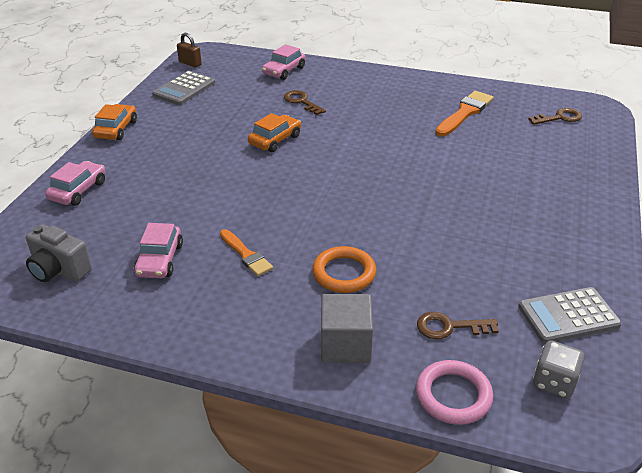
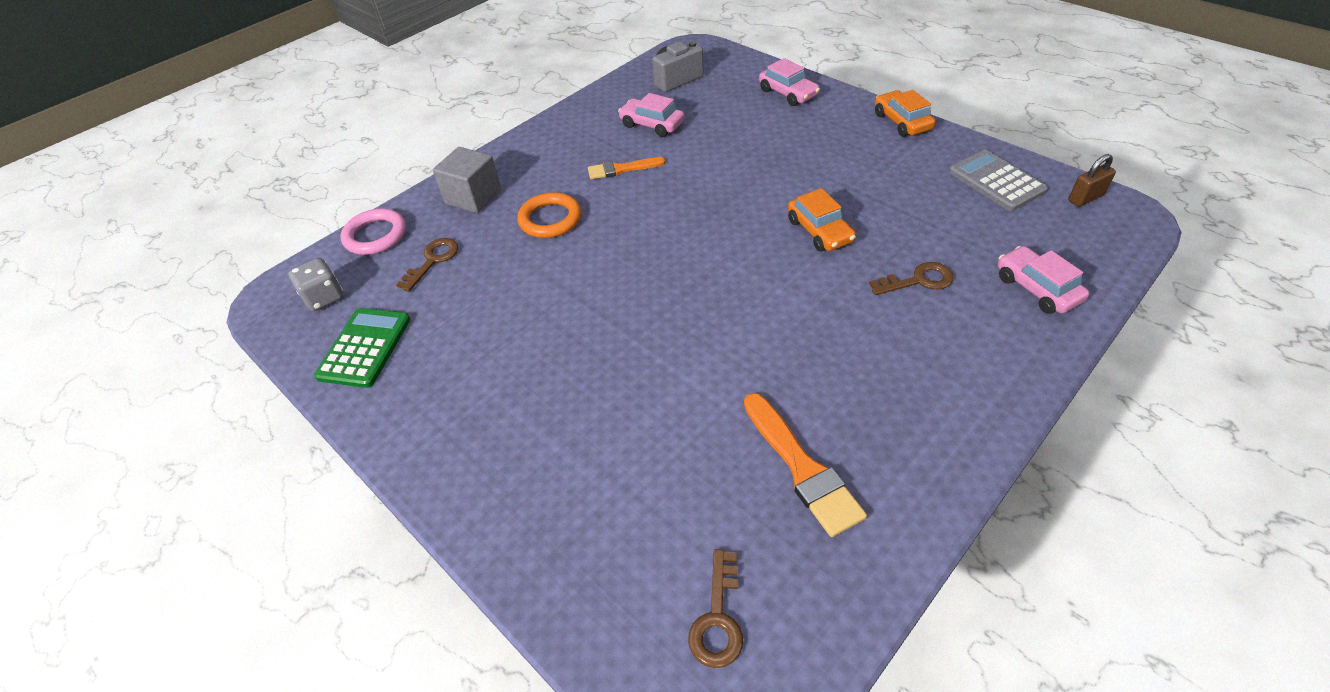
camera: 120 degrees right, 10 degrees up
(116, 129) = (902, 122): orange car -> orange car turned 150 degrees counterclockwise
(568, 316) = (365, 348): grey calculator -> green calculator

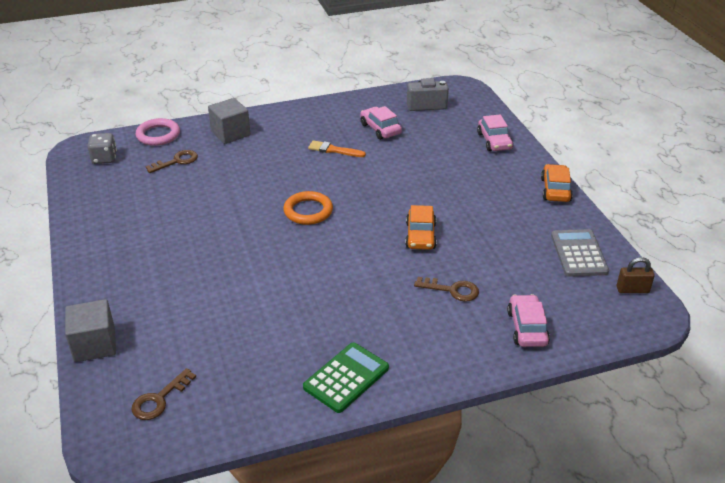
camera: 25 degrees right, 10 degrees down
(365, 348) = (103, 193): green calculator -> green calculator (346, 378)
(549, 583) = (95, 345): none -> grey cube
(550, 219) = (262, 163): orange ring -> orange ring (308, 211)
(802, 468) = (273, 355): orange brush -> none

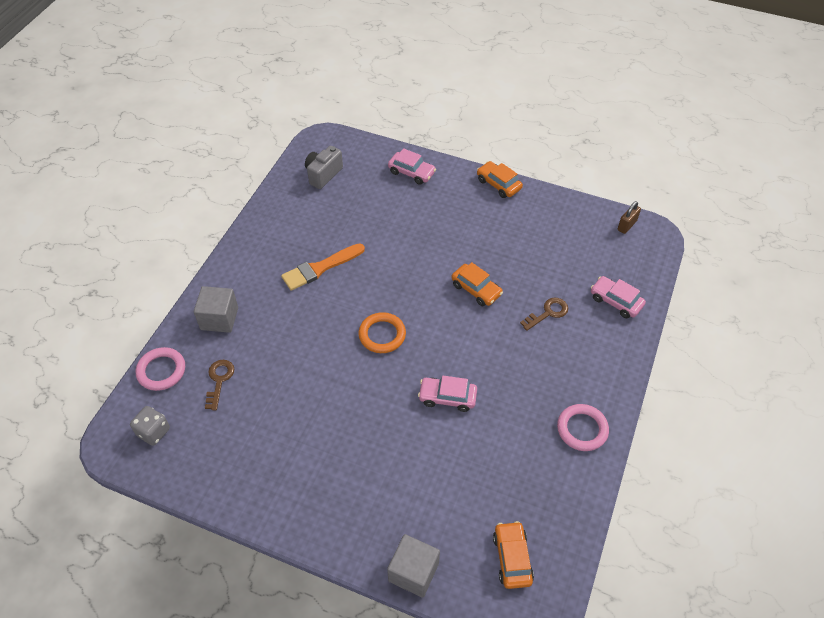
camera: 50 degrees left, 15 degrees up
(159, 399) = (512, 558): brown key -> orange car
(333, 150) = (320, 268): orange brush -> orange brush, size x1.54
(346, 378) = (582, 429): green calculator -> pink ring
(380, 129) = (324, 222): pink car -> pink car (447, 397)
(579, 253) = (572, 223): grey calculator -> none

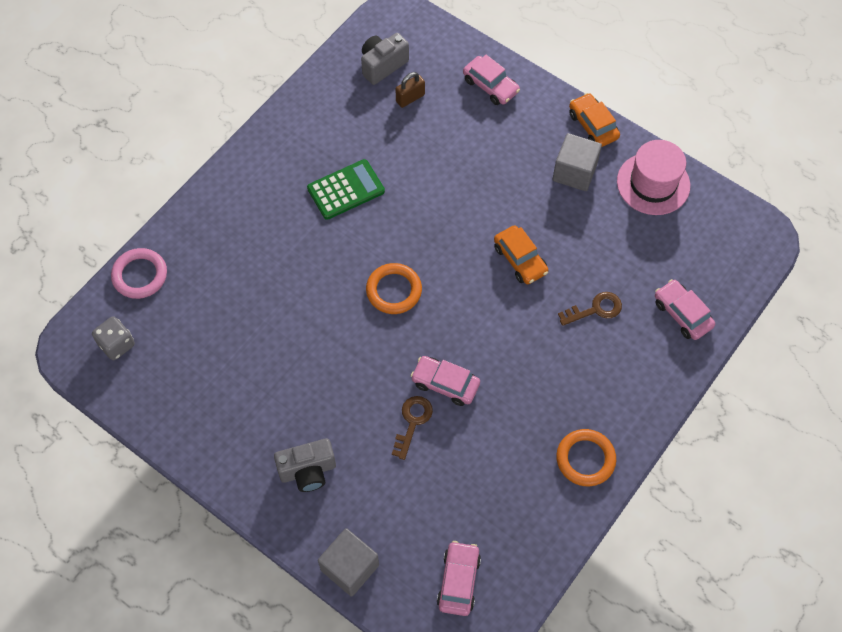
camera: 15 degrees right, 10 degrees up
(219, 318) = (216, 227): grey cube -> grey cube (574, 172)
(219, 380) = (199, 302): brown key -> brown key (412, 422)
(320, 268) = (346, 190): orange brush -> green calculator
(352, 497) = (308, 471): none -> grey camera
(512, 558) = (458, 581): orange car -> pink car
(558, 214) = (653, 183): none -> pink hat
(582, 429) = (585, 459): pink ring -> orange ring
(627, 225) = (733, 218): brown padlock -> brown padlock (410, 98)

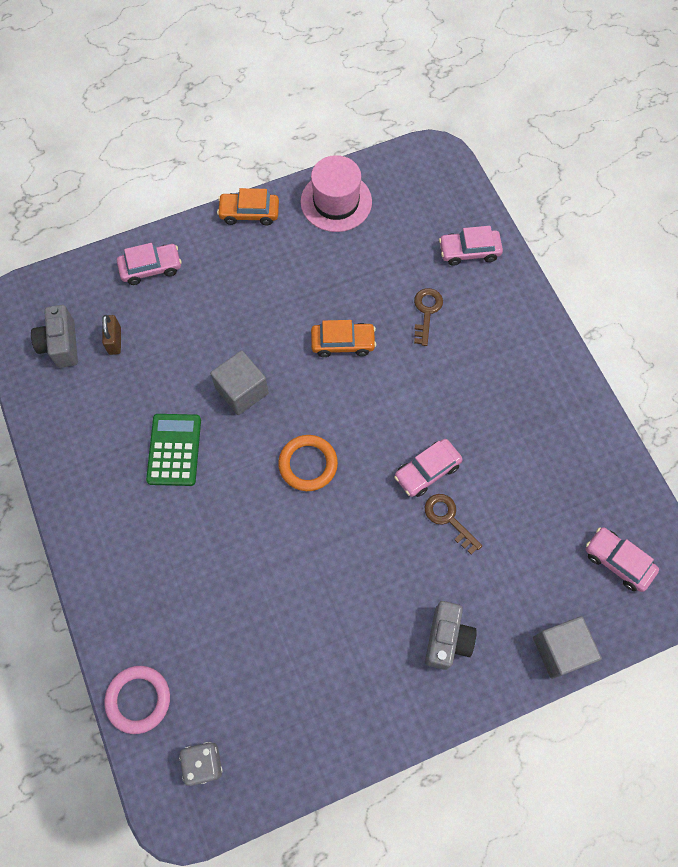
camera: 60 degrees left, 5 degrees up
(574, 172) = (285, 253): grey cube -> grey cube (242, 391)
(585, 459) = (558, 398): orange ring -> none

